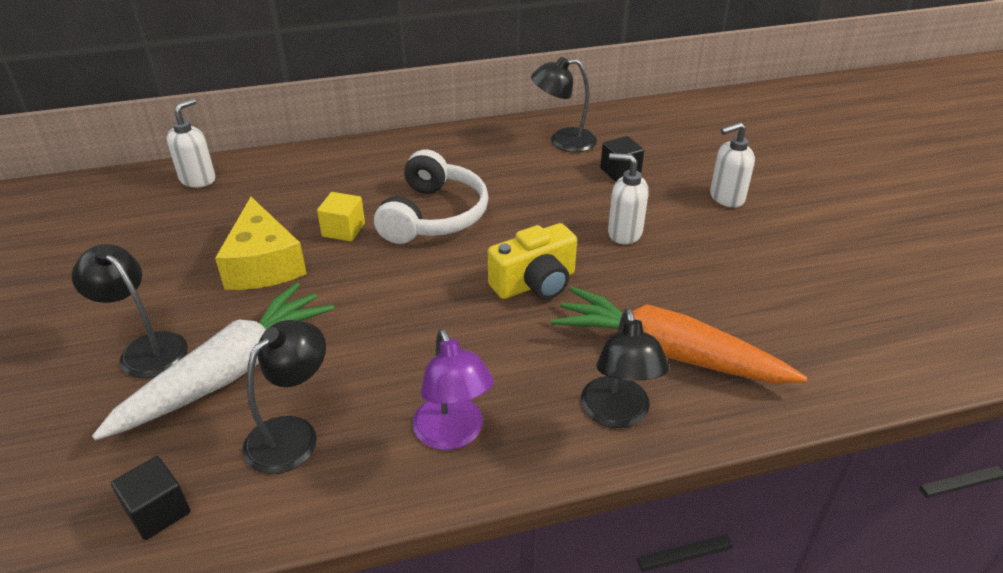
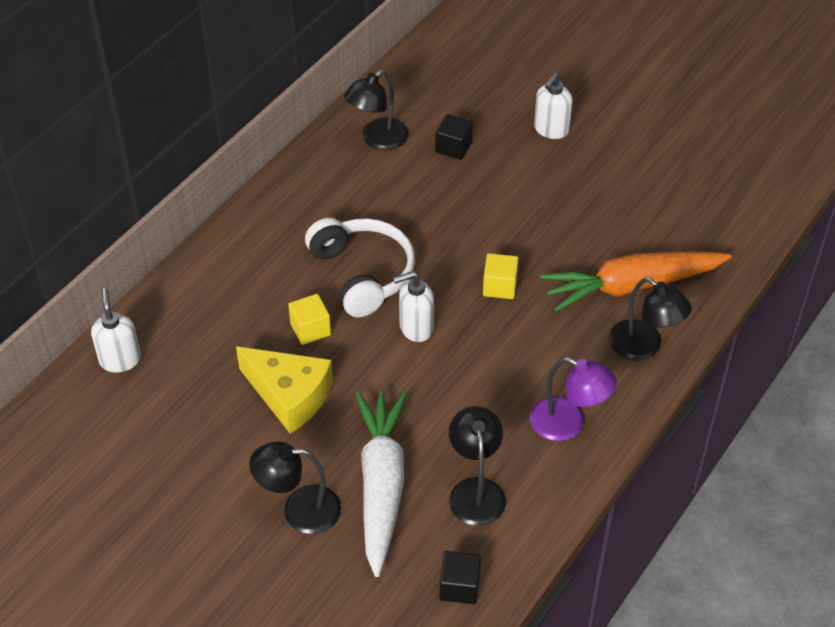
camera: 40 degrees left, 10 degrees up
(535, 283) = (499, 286): yellow camera -> yellow cube
(624, 233) = (514, 205): white soap dispenser -> white soap dispenser (415, 328)

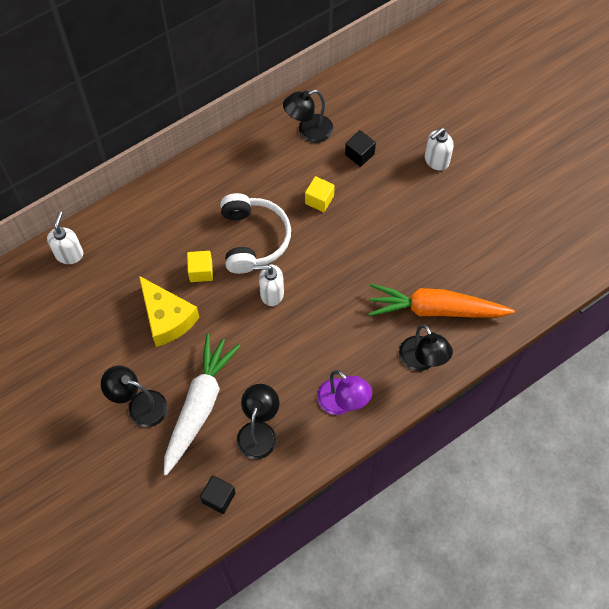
camera: 20 degrees right, 15 degrees up
(499, 286) = (343, 279): yellow cube -> yellow cube (319, 200)

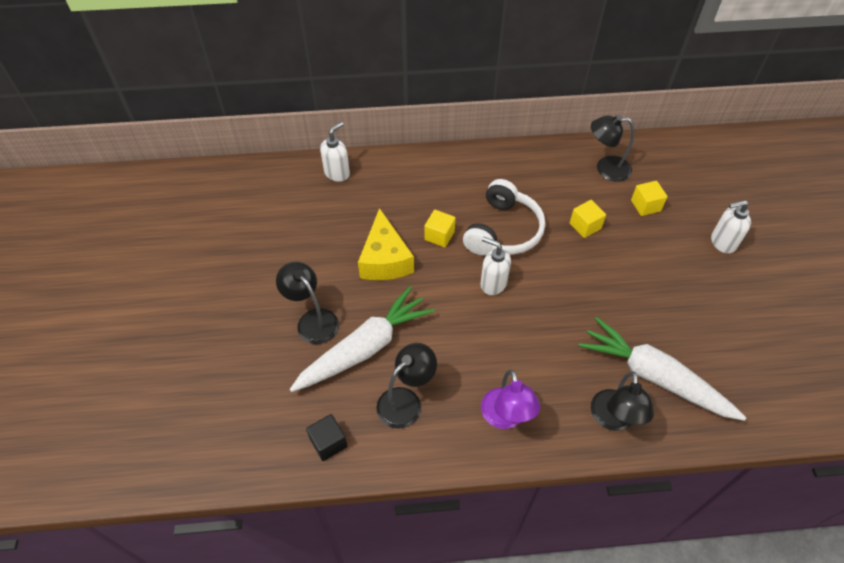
camera: 30 degrees right, 10 degrees down
(359, 154) = (645, 206): black cube -> yellow cube
(435, 309) = (654, 376): orange carrot -> white carrot

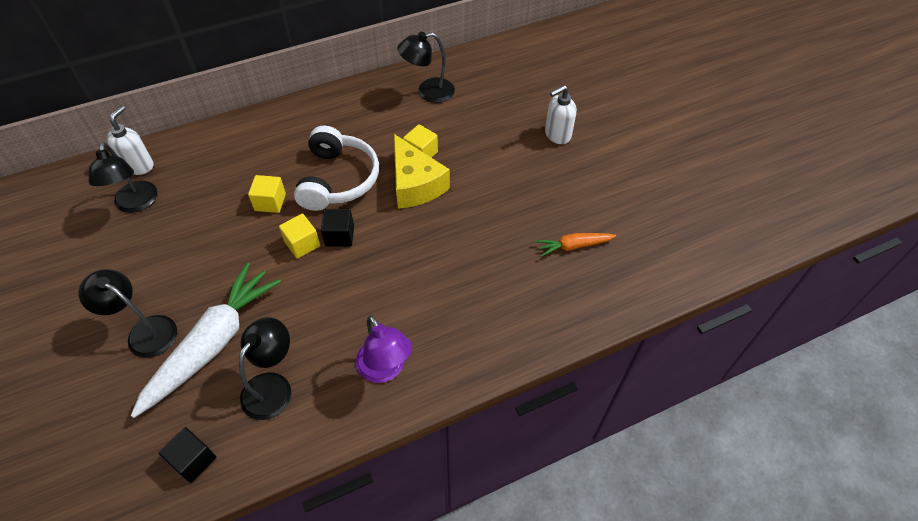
camera: 20 degrees left, 0 degrees up
(385, 259) = (215, 243): yellow cheese -> yellow cheese (415, 184)
(493, 283) = (339, 236): white soap dispenser -> black cube
(613, 419) = (495, 336): black lamp -> black lamp (136, 204)
(645, 206) = (476, 118): yellow cube -> yellow cube (302, 244)
(654, 376) = (525, 281): white carrot -> none
(711, 356) = (573, 246): none -> orange carrot

